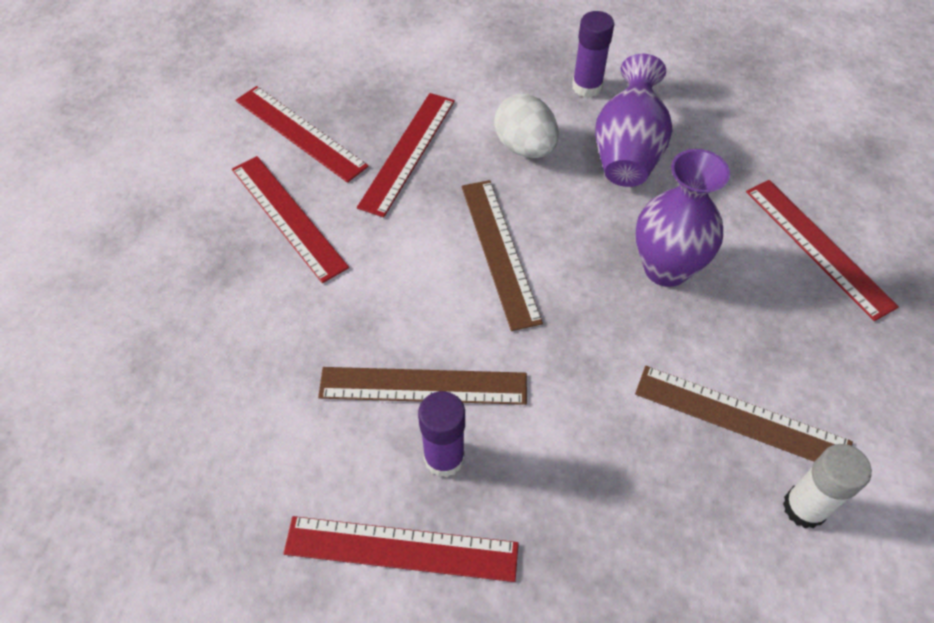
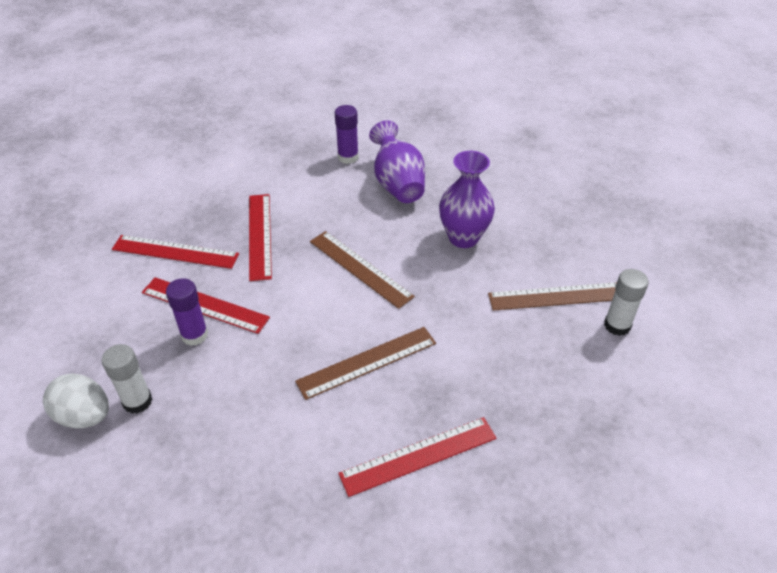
camera: 30 degrees left, 10 degrees down
(143, 304) = (137, 401): none -> white glue stick
(444, 458) = (408, 395): purple glue stick -> purple glue stick (194, 335)
(525, 147) = (334, 204): white egg -> white egg (84, 416)
(818, 247) = (536, 194): red ruler -> none

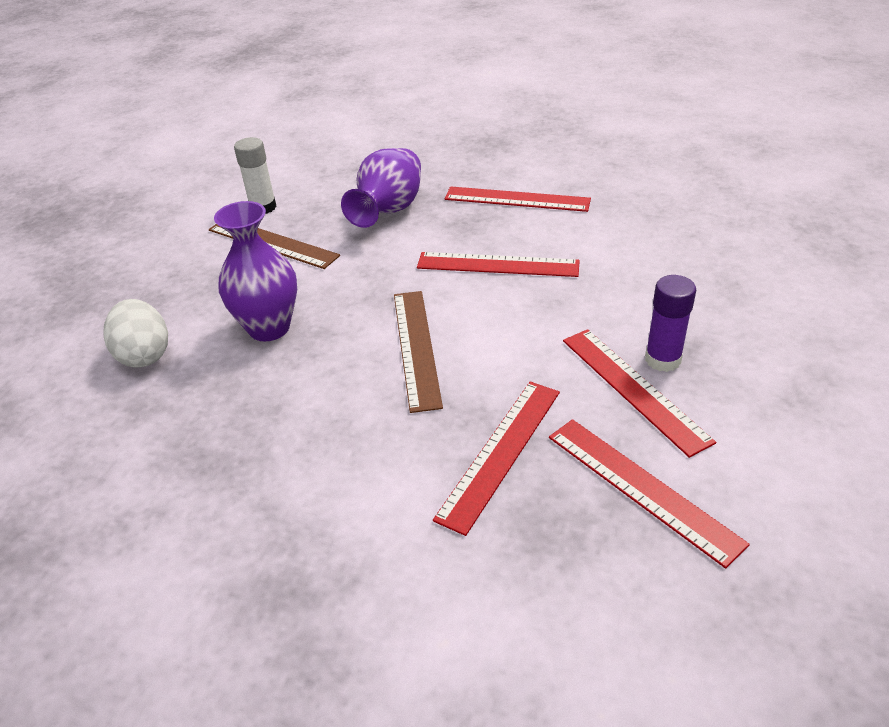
camera: 140 degrees left, 5 degrees down
(84, 416) = (818, 331): white egg -> white egg (144, 355)
(137, 401) = (753, 322): white glue stick -> none
(348, 157) = (244, 531): purple glue stick -> none
(367, 362) = (497, 265): brown ruler -> red ruler
(397, 184) = (242, 437): purple vase -> purple vase (389, 210)

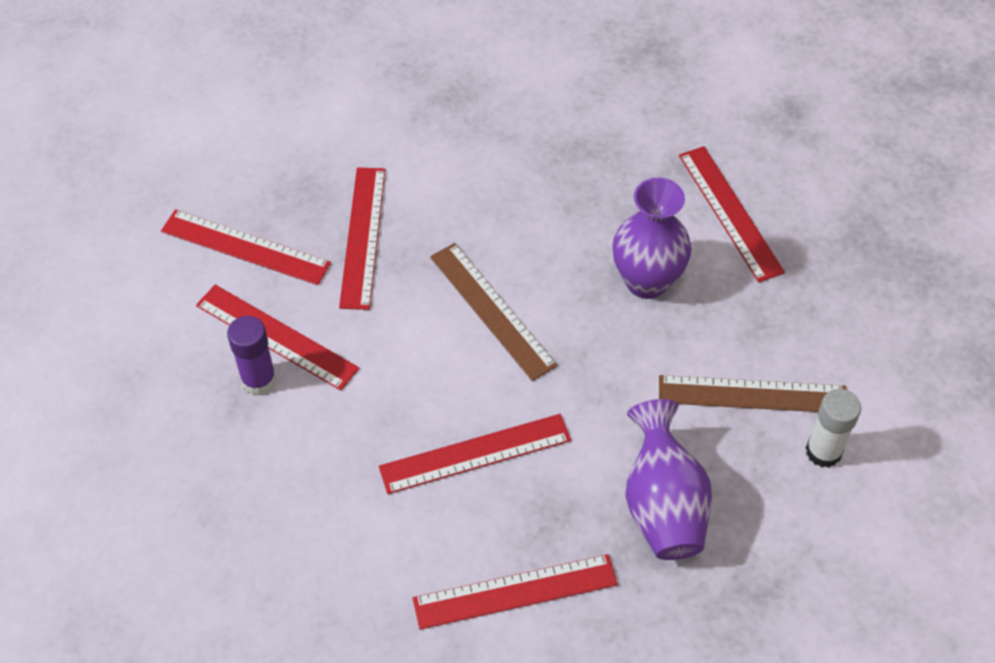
camera: 150 degrees right, 15 degrees up
(144, 355) = (730, 213): white egg -> red ruler

